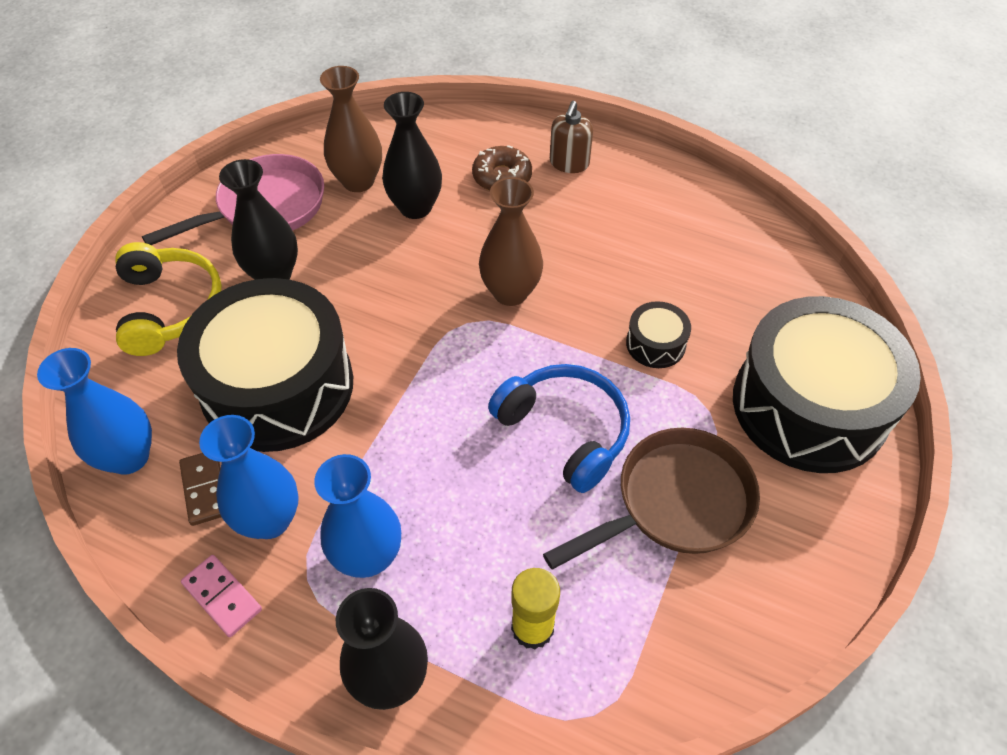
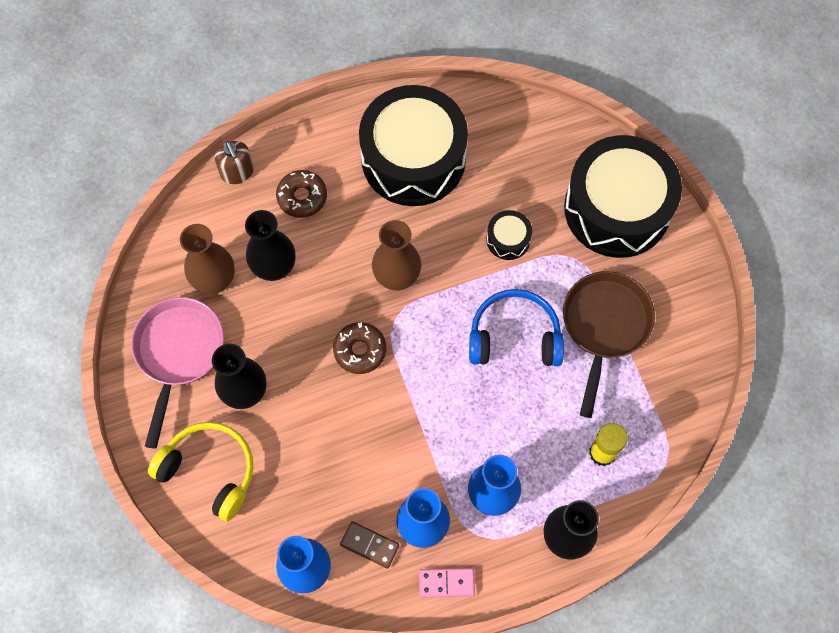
camera: 45 degrees left, 15 degrees up
(278, 386) = (336, 455): black drum -> black drum (413, 158)
(406, 322) = (360, 350): none -> brown donut
(569, 163) = (332, 150): brown soap dispenser -> brown soap dispenser (237, 172)

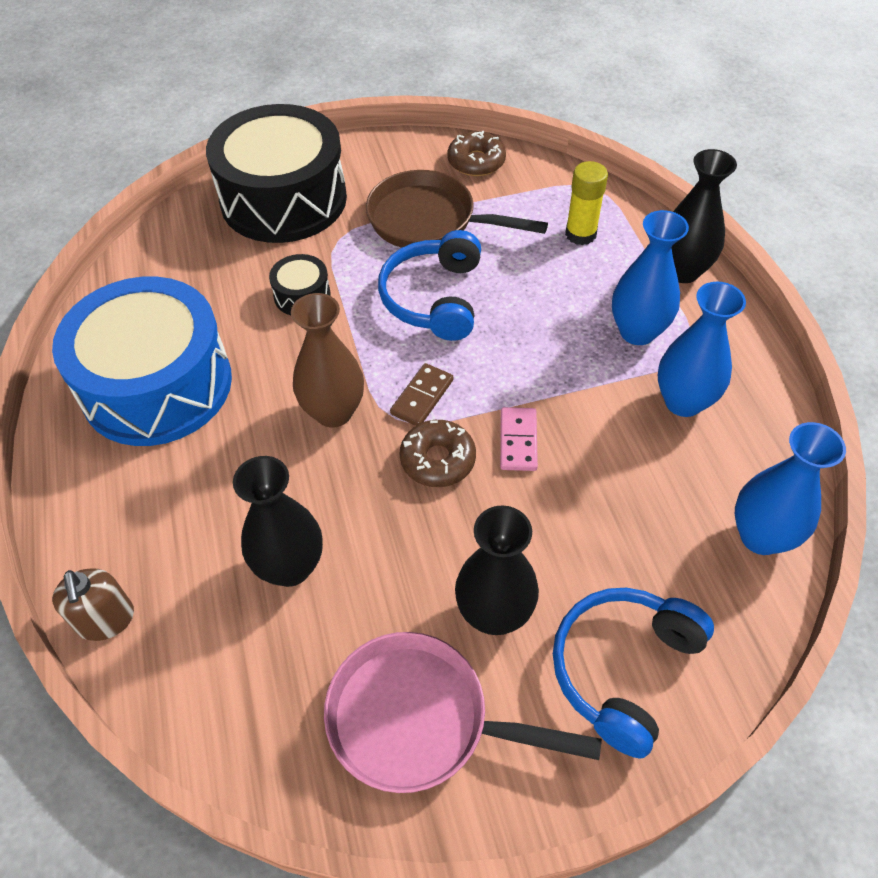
camera: 85 degrees left, 15 degrees down
(210, 470) = (623, 669): yellow headphones -> blue headphones
(215, 280) = (296, 658): brown vase -> none
(237, 172) = (106, 620): brown soap dispenser -> brown soap dispenser turned 90 degrees clockwise
(302, 197) = (178, 525): brown donut -> brown donut (476, 162)
(369, 545) = (715, 460): brown domino -> brown domino (422, 397)
(413, 158) = (157, 385): black drum -> blue drum
(446, 583) = (752, 382): pink domino -> pink domino (518, 441)

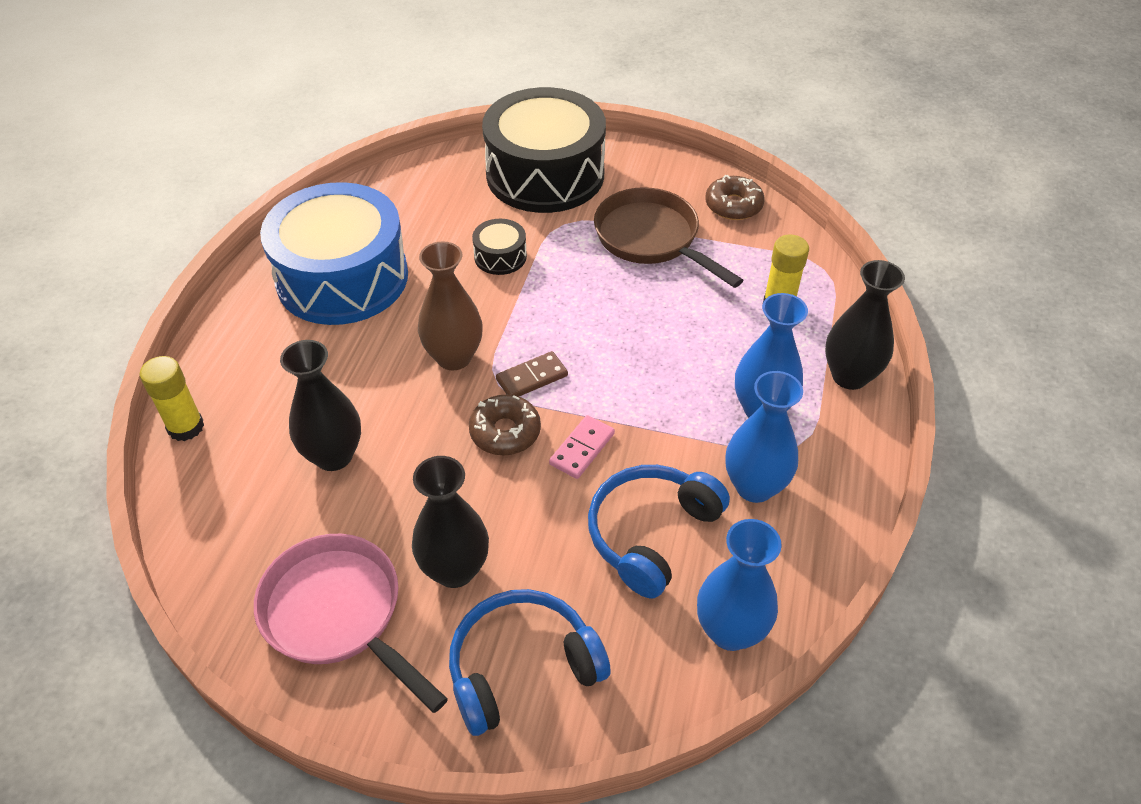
camera: 30 degrees right, 5 degrees down
(106, 620) = (186, 427): brown soap dispenser -> yellow glue stick
(433, 298) = (604, 303): blue headphones -> blue headphones (651, 533)

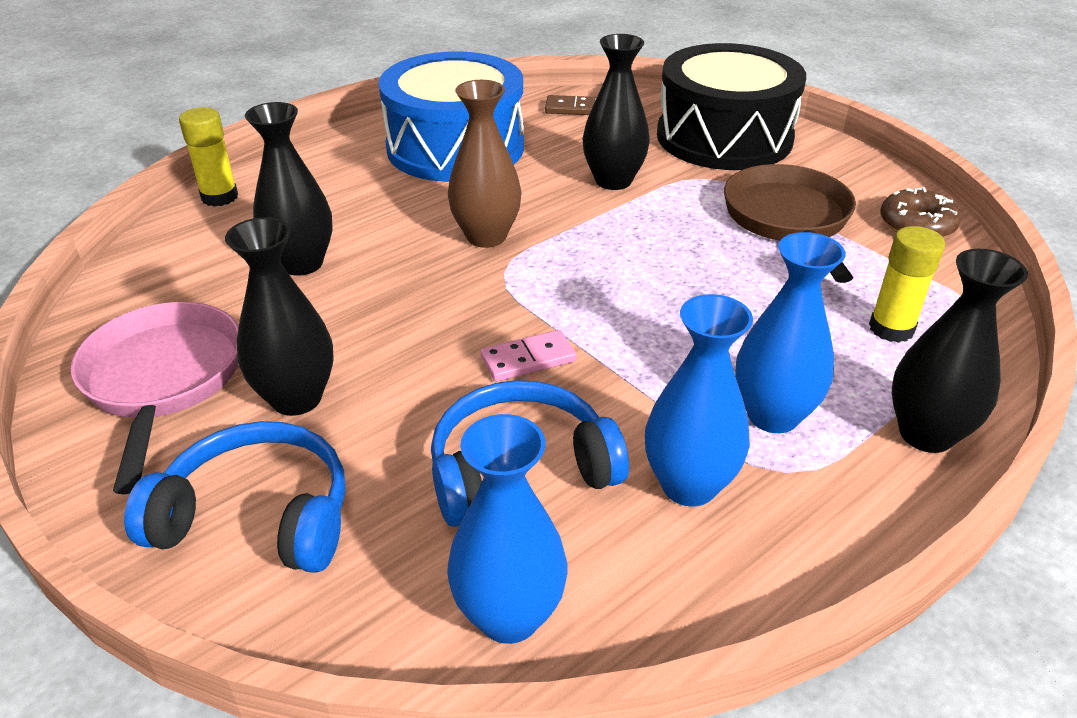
camera: 35 degrees right, 10 degrees down
(500, 256) = (613, 181): black drum -> black vase
(505, 432) = (468, 312): brown donut -> none
(532, 377) = (542, 281): brown domino -> brown domino (575, 108)

